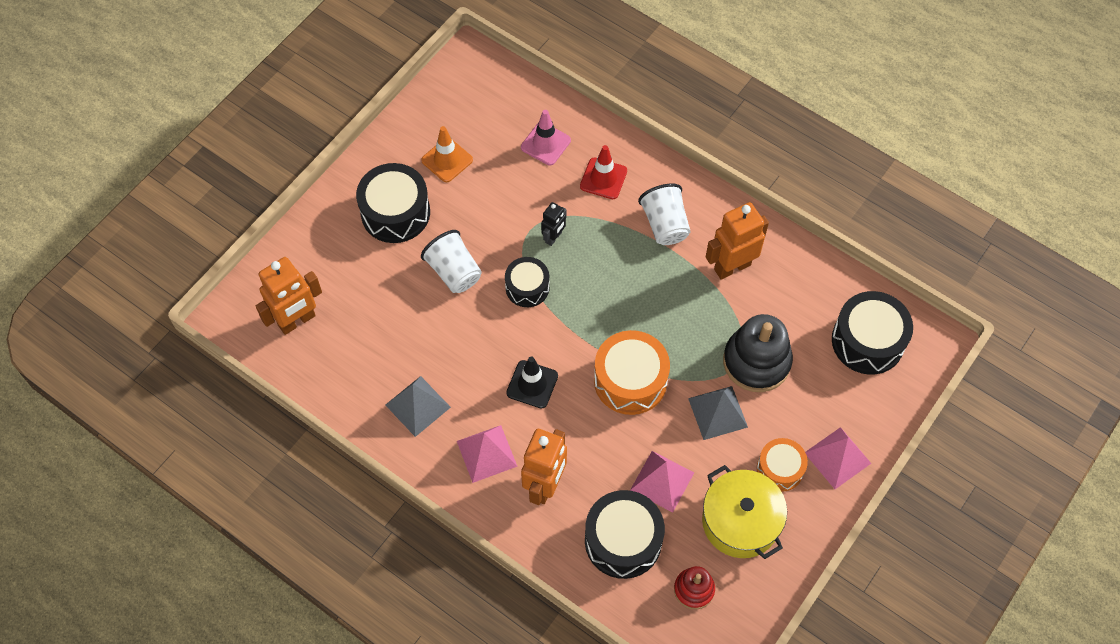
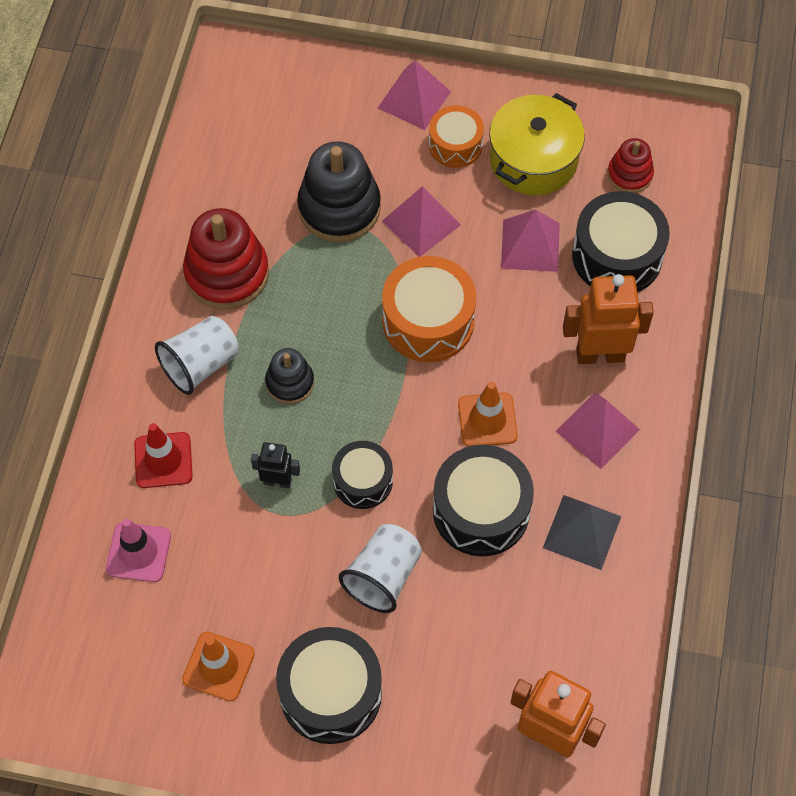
camera: 115 degrees left, 0 degrees up
(532, 384) = (487, 420): black traffic cone -> orange traffic cone
(624, 273) = (290, 382): none -> black stacking toy
(717, 412) = (421, 223): grey pyramid -> pink pyramid
(732, 267) = (227, 273): orange robot -> red stacking toy
(867, 341) = (260, 114): black drum -> black drum (481, 510)

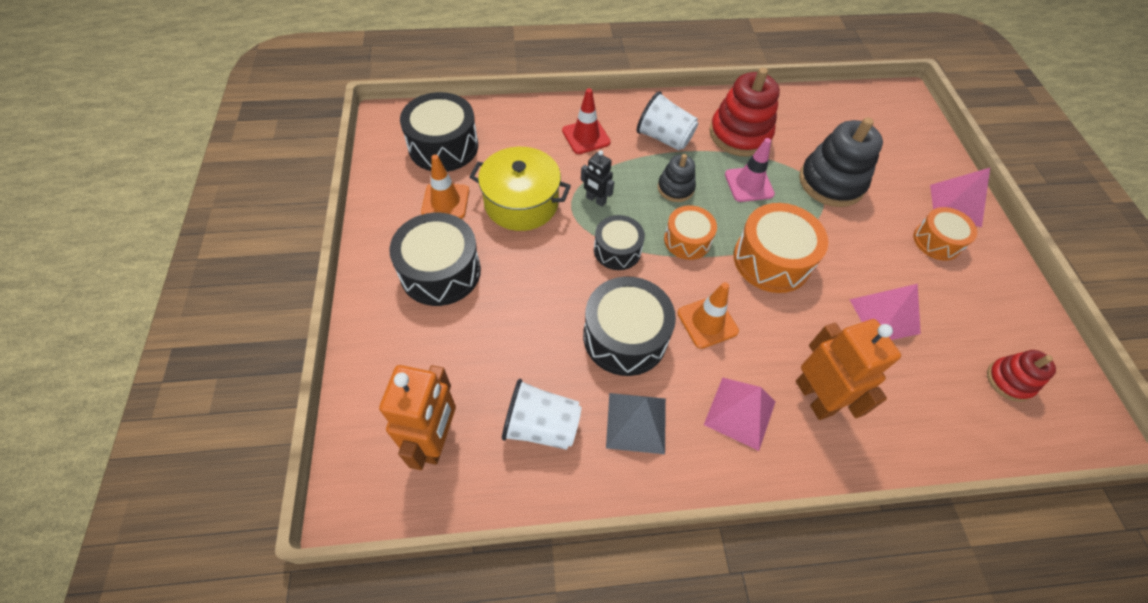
camera: 70 degrees right, 5 degrees down
(138, 552) = (515, 141): pink traffic cone -> pink traffic cone (749, 184)
(277, 481) = (595, 200): black robot -> black robot turned 135 degrees clockwise
(372, 399) = (687, 240): none -> orange drum
(383, 576) = (544, 282): white cup -> white cup (541, 426)
(421, 223) = (853, 235): pink pyramid -> none
(533, 160) = (965, 299): yellow pot -> yellow pot (521, 203)
(617, 256) = (920, 389): black drum -> black drum (443, 146)

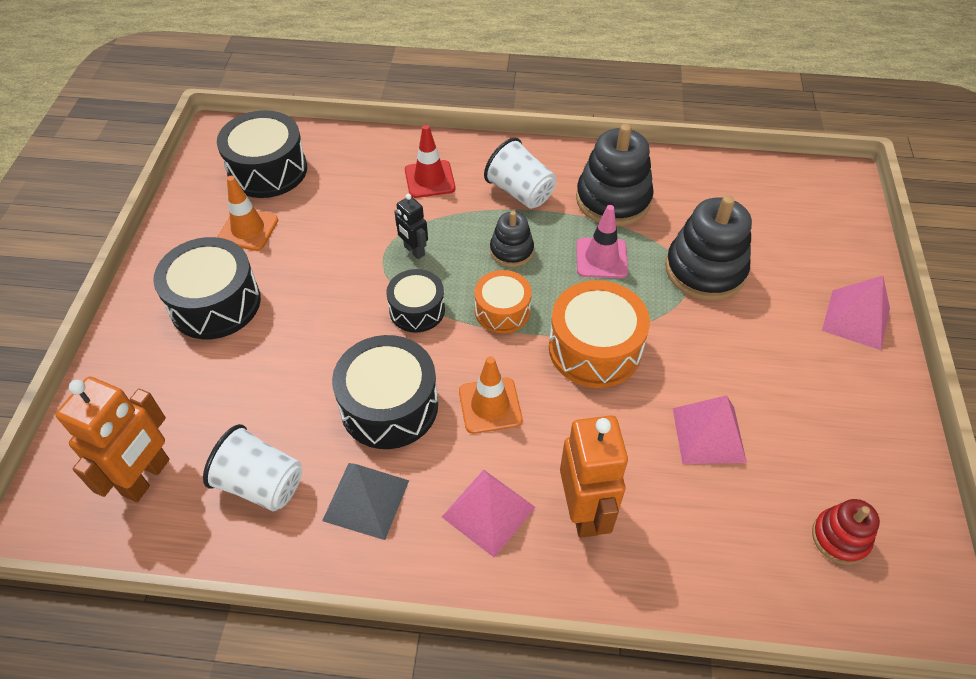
camera: 15 degrees right, 5 degrees down
(521, 203) = (329, 242): yellow pot -> none
(739, 134) = (613, 200): red stacking toy -> black stacking toy
(937, 241) = (813, 358): orange drum -> none

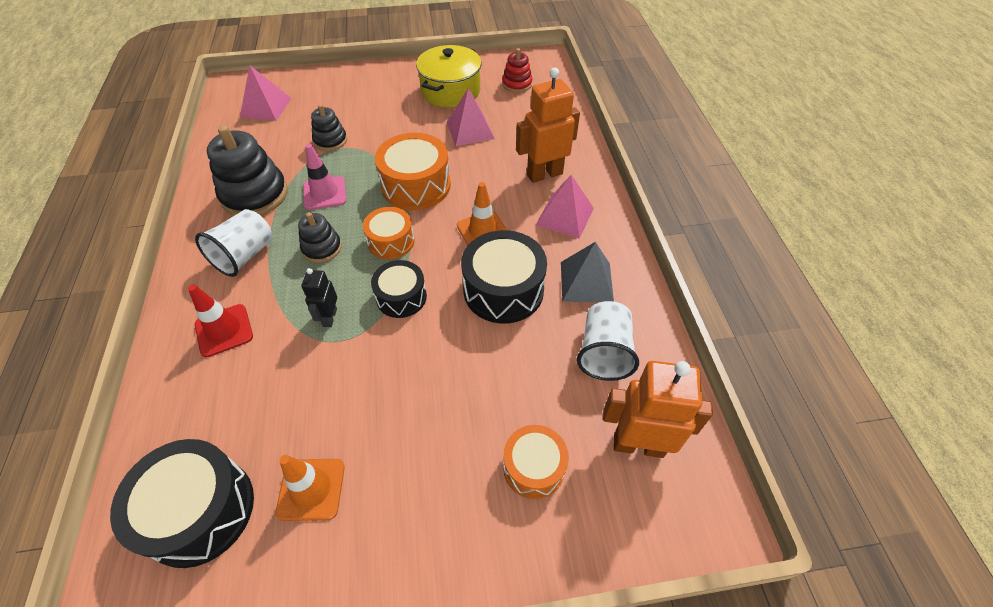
camera: 105 degrees left, 0 degrees up
(178, 381) = (534, 467): none -> orange drum
(215, 303) = (428, 476): black drum -> none
(414, 251) = (329, 317): black robot -> black robot turned 150 degrees clockwise
(705, 270) = (330, 141): black stacking toy -> black stacking toy, size x0.56
(820, 428) = (450, 91): none -> yellow pot
(856, 319) = (364, 79): pink pyramid -> pink pyramid (266, 107)

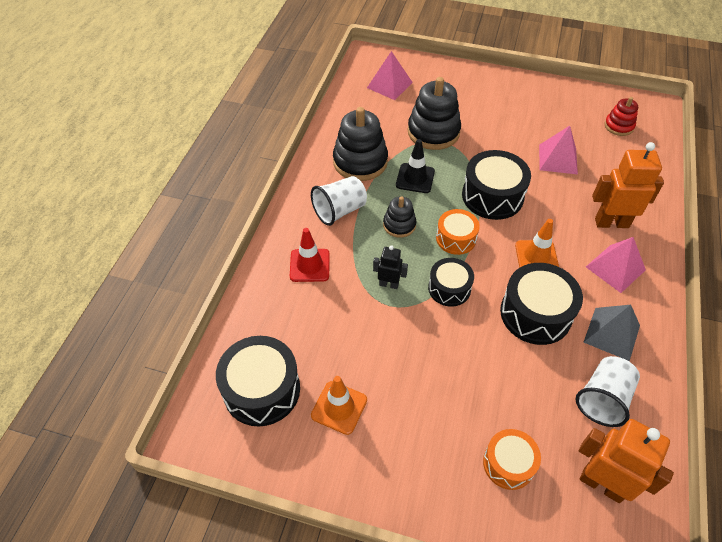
camera: 25 degrees right, 0 degrees up
(325, 193) = (415, 178): pink traffic cone -> black traffic cone
(329, 317) = (389, 284): black robot -> black robot turned 75 degrees clockwise
(330, 141) = (433, 132): black stacking toy -> black stacking toy, size x1.80
(416, 185) = (492, 196): orange drum -> black drum
(450, 91) = (553, 115): yellow pot -> none

